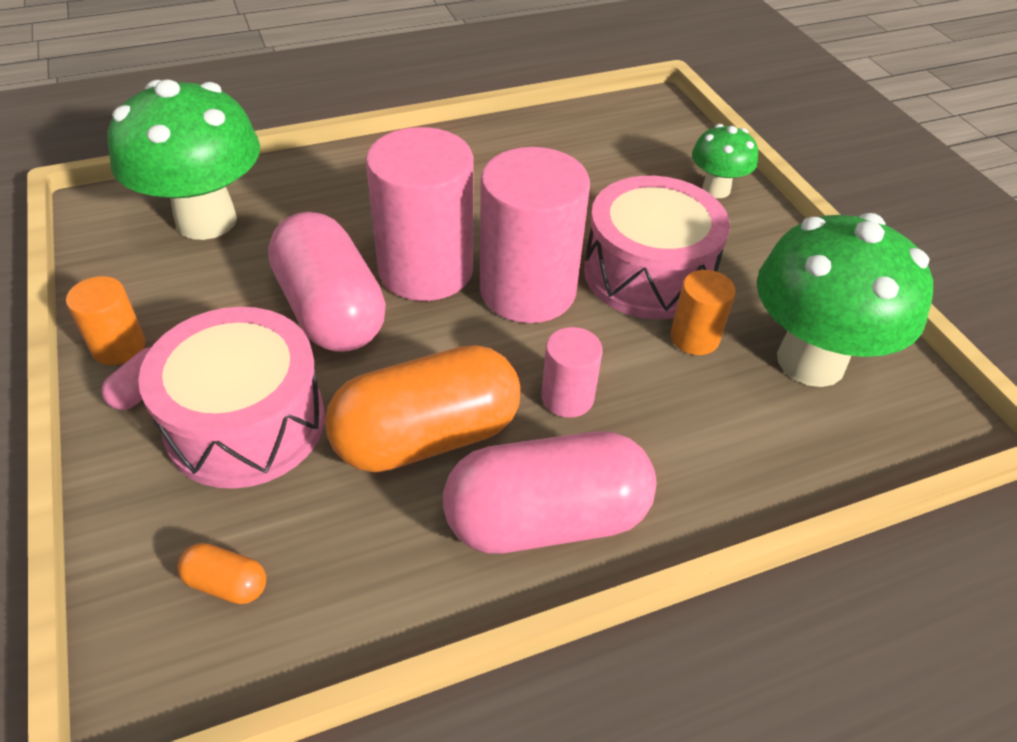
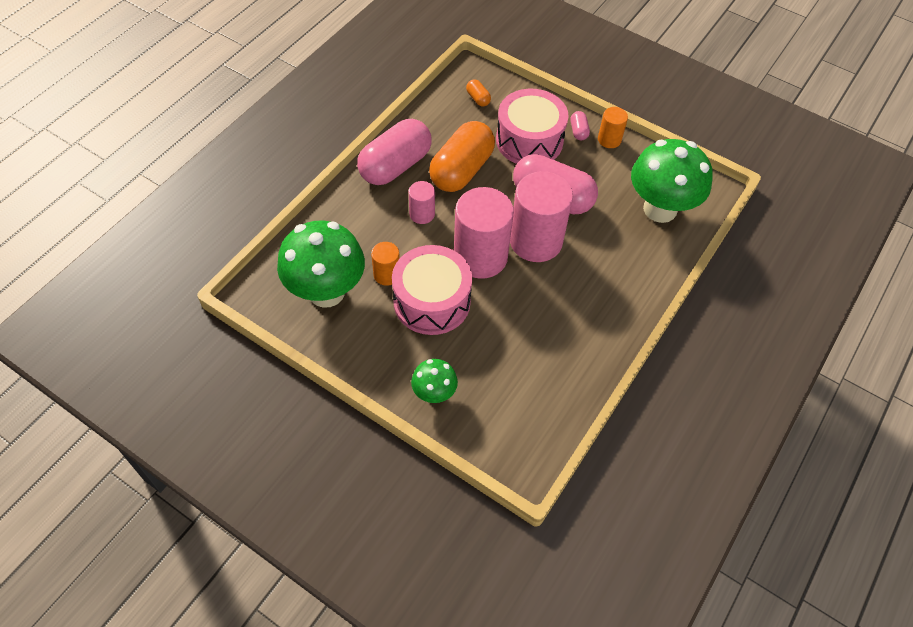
camera: 145 degrees right, 10 degrees up
(227, 584) = (478, 98): orange capsule -> orange capsule turned 75 degrees clockwise

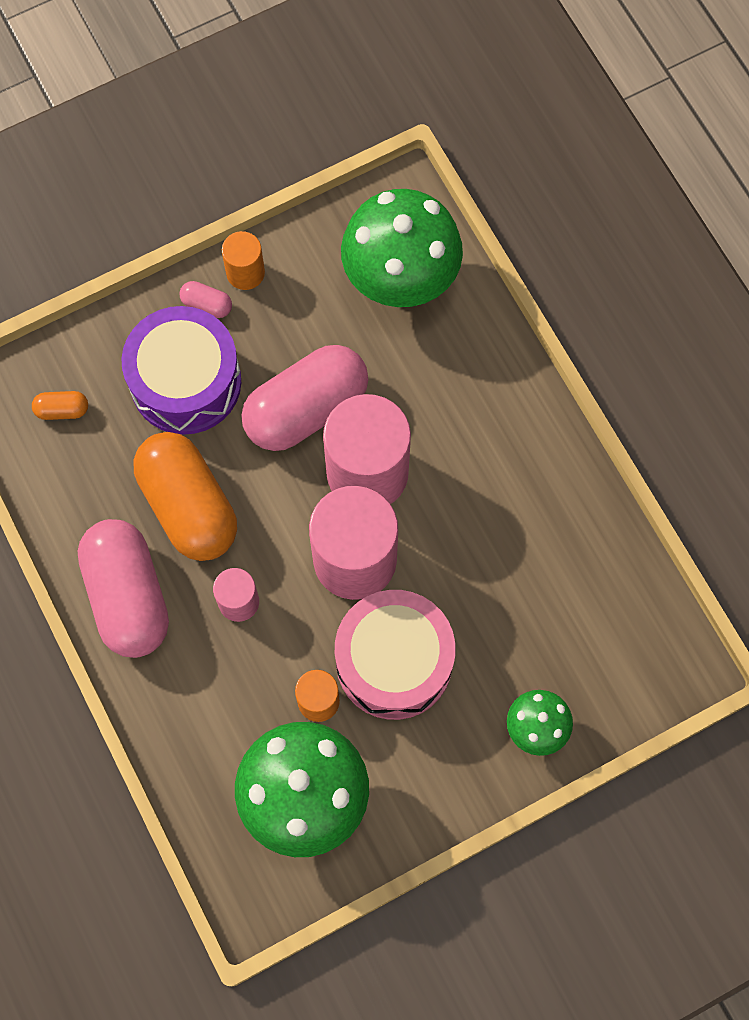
camera: 60 degrees left, 15 degrees up
(529, 140) = (186, 382): pink drum -> purple drum

